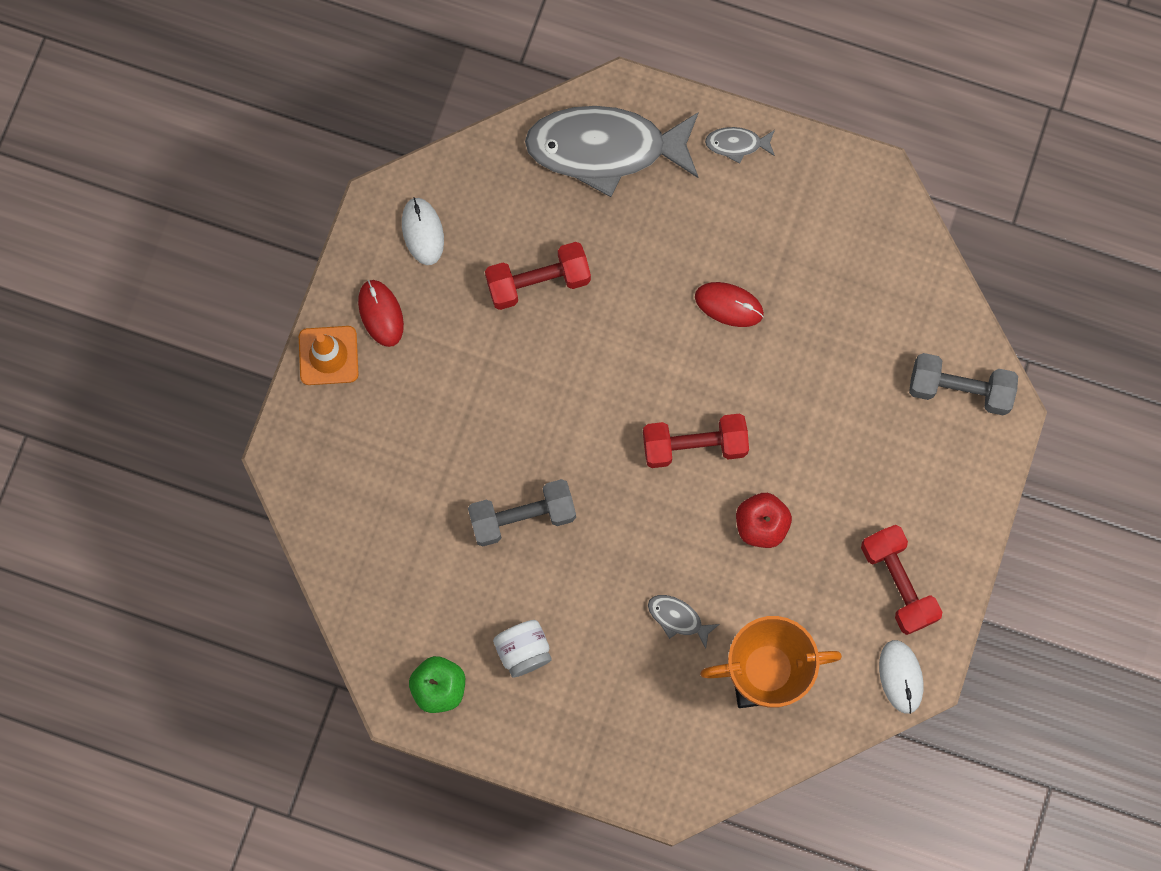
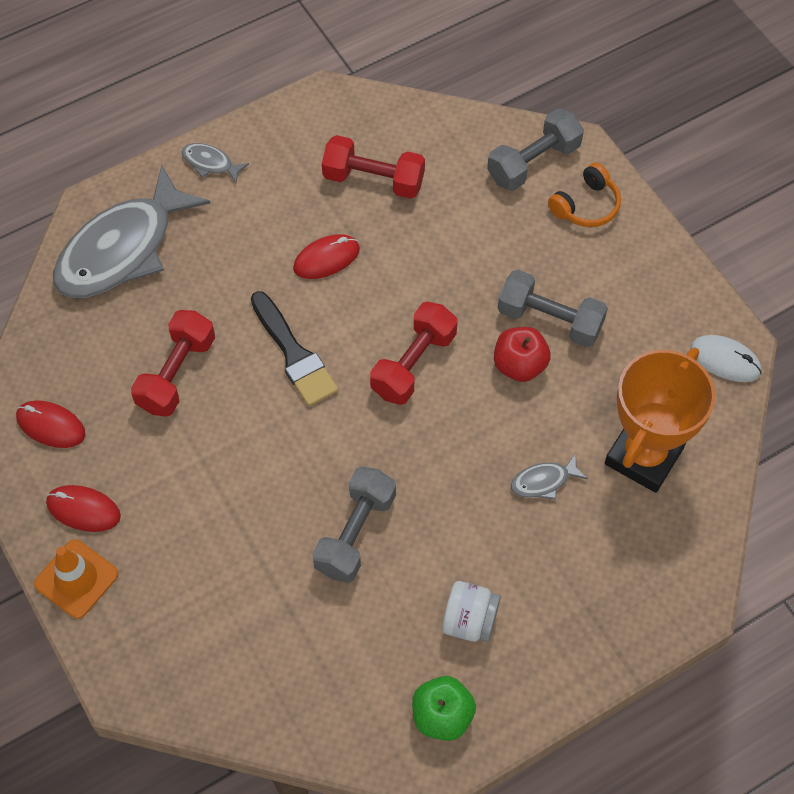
camera: 50 degrees left, 15 degrees down
(422, 232) = (51, 426): white mouse -> red mouse
(627, 352) = (294, 354): none -> black brush
(737, 144) = (210, 163): grey fish -> grey fish turned 75 degrees clockwise
(821, 516) = (550, 320): none -> grey dumbbell
(898, 583) = (648, 308): red dumbbell -> red dumbbell (373, 180)
(953, 463) = (586, 205): none -> orange headphones

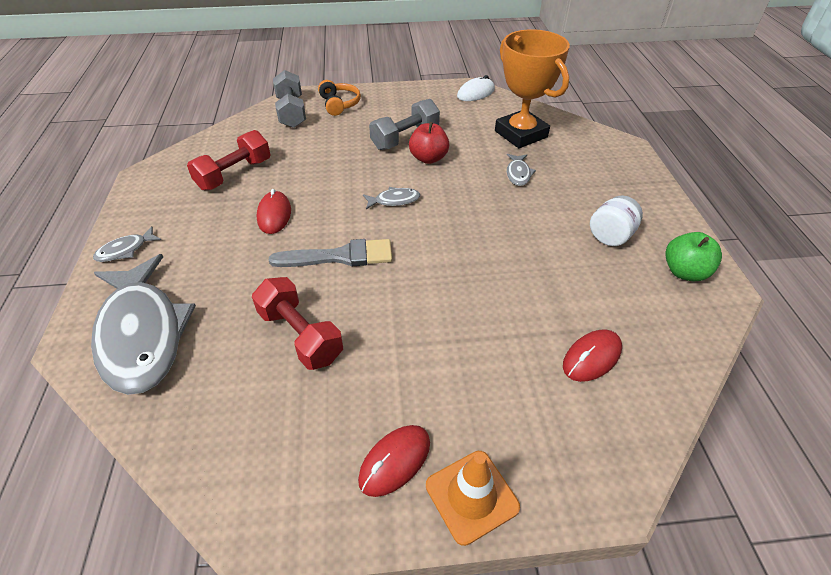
camera: 65 degrees left, 15 degrees down
(51, 426) = (279, 460): red mouse -> red mouse (591, 357)
(294, 354) = (340, 256): black brush -> grey brush
(355, 533) = (515, 271): grey dumbbell -> none
(413, 364) = (394, 200): red dumbbell -> grey fish

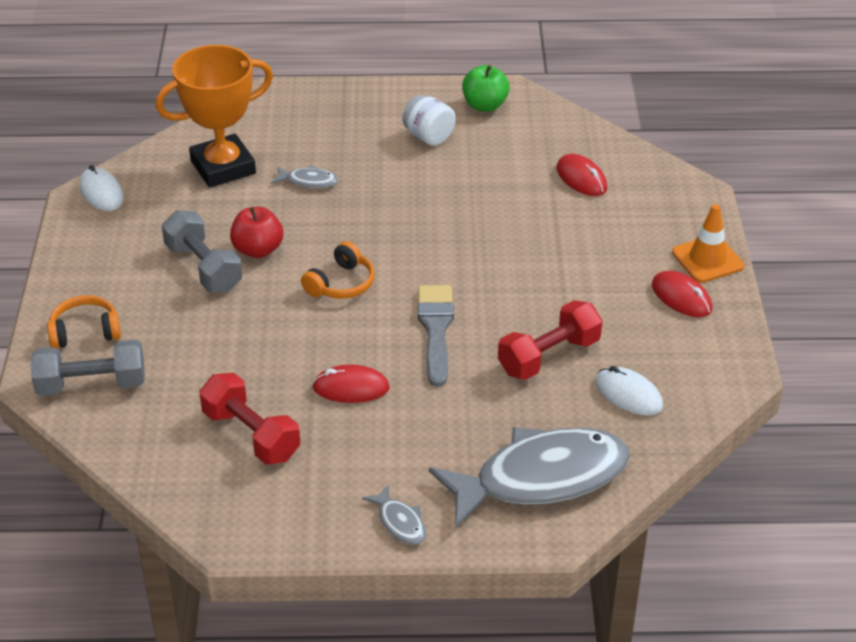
camera: 85 degrees left, 5 degrees down
(238, 404) = (628, 394): none -> white mouse
(394, 200) = (341, 284): grey fish -> orange headphones

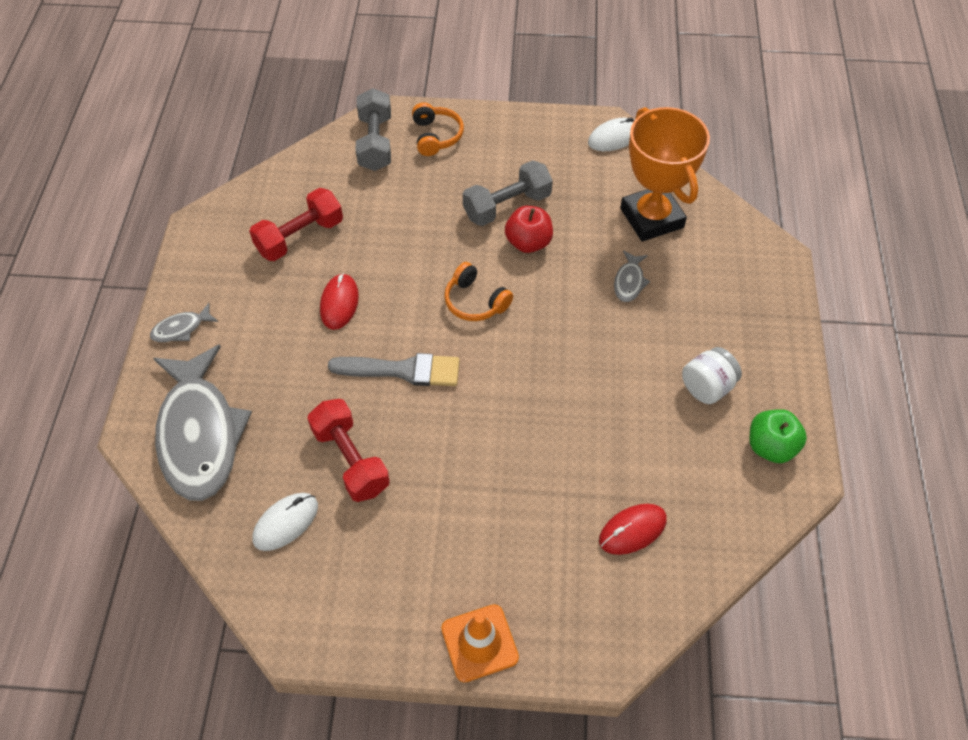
camera: 95 degrees right, 15 degrees up
(681, 297) = (419, 601): red mouse -> none

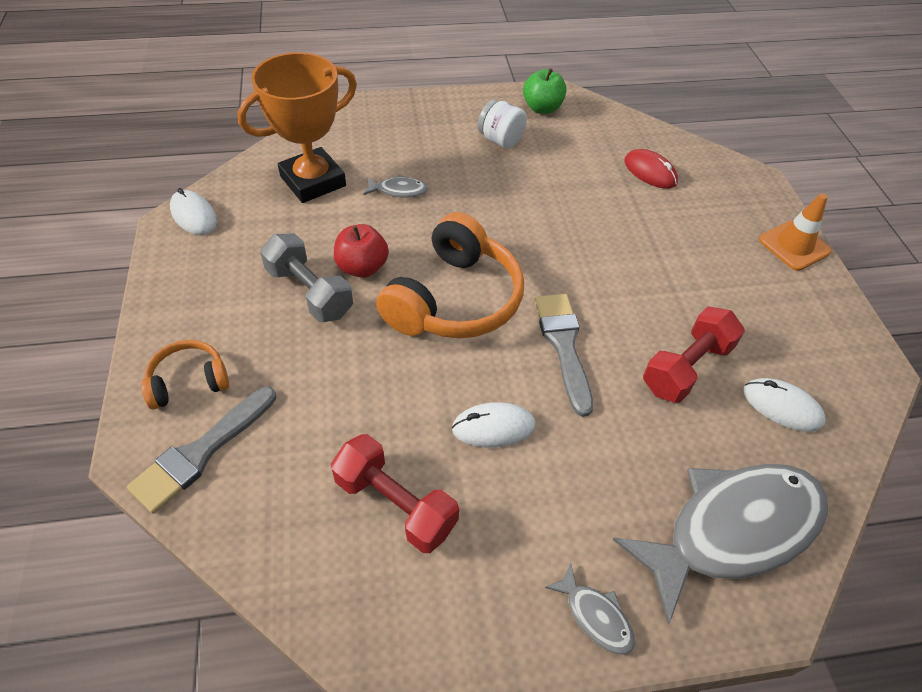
camera: 105 degrees left, 5 degrees down
(339, 303) = (493, 427): red mouse -> white mouse
(375, 143) = (201, 452): grey dumbbell -> grey brush
(475, 301) = (454, 299): orange headphones -> orange headphones, size x1.94

